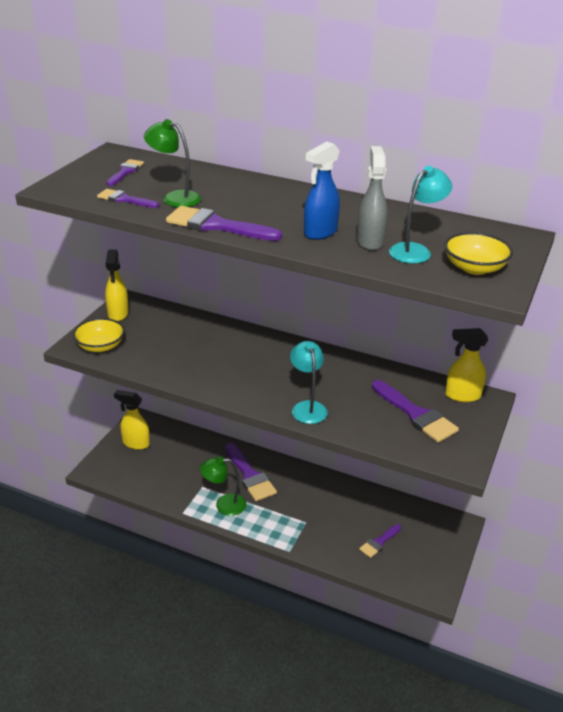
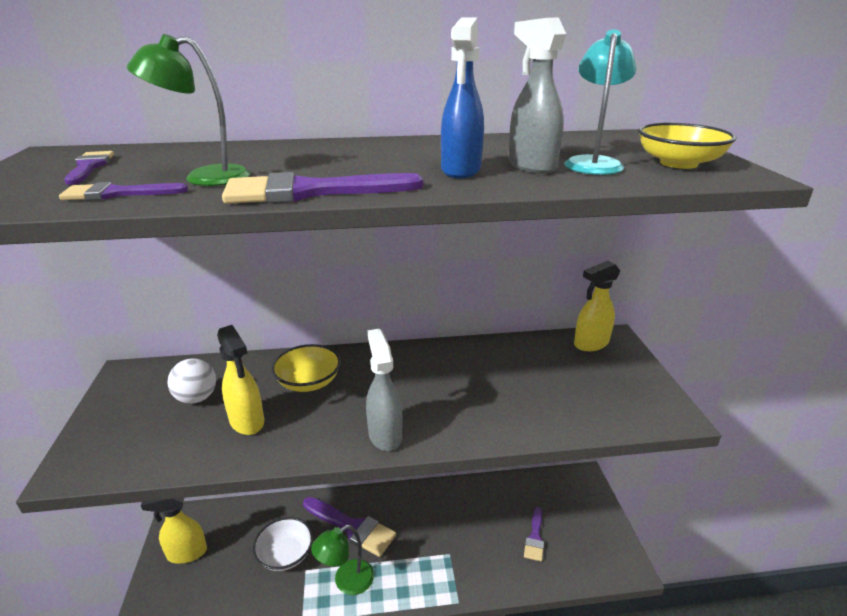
camera: 30 degrees left, 5 degrees down
(100, 346) = (116, 451): yellow bowl -> yellow bowl (308, 382)
(118, 314) = (120, 395): yellow spray bottle -> yellow spray bottle (247, 422)
(158, 331) = (196, 398): none -> white ball
(195, 471) = (285, 554): none -> white bowl
(252, 396) = (385, 434): none -> grey spray bottle
(307, 407) = (461, 421): turquoise lamp -> none
(416, 415) = (575, 381): purple brush -> none

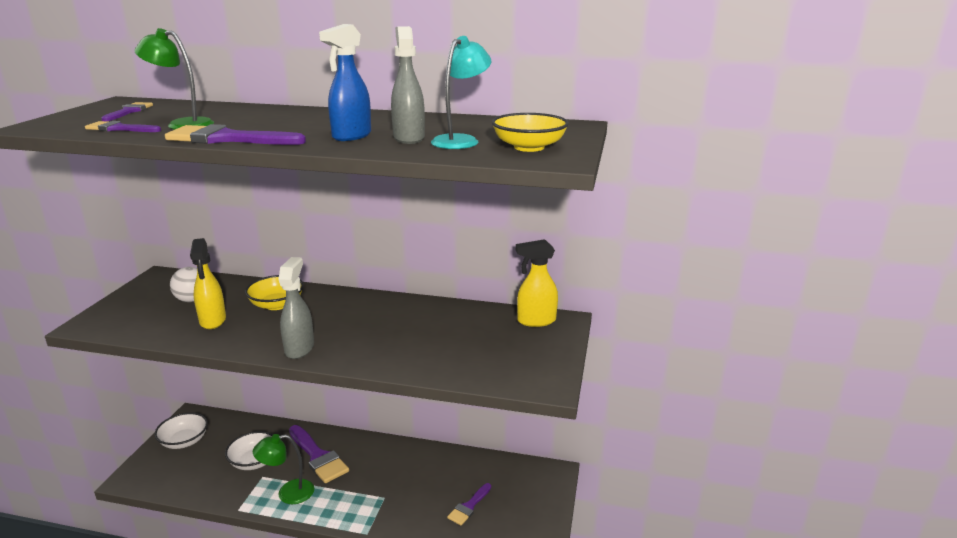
camera: 20 degrees right, 5 degrees down
(186, 553) = (184, 441): yellow spray bottle -> white bowl

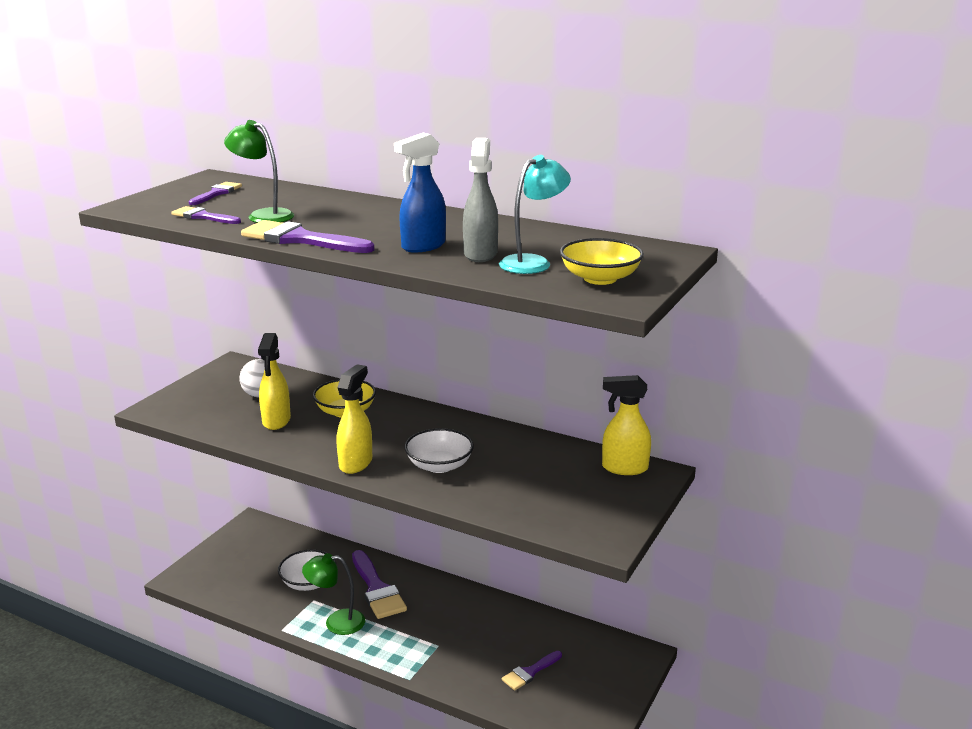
camera: 15 degrees right, 0 degrees up
(184, 441) = (240, 549): white bowl -> white bowl (439, 465)
(299, 348) = (356, 463): grey spray bottle -> yellow spray bottle

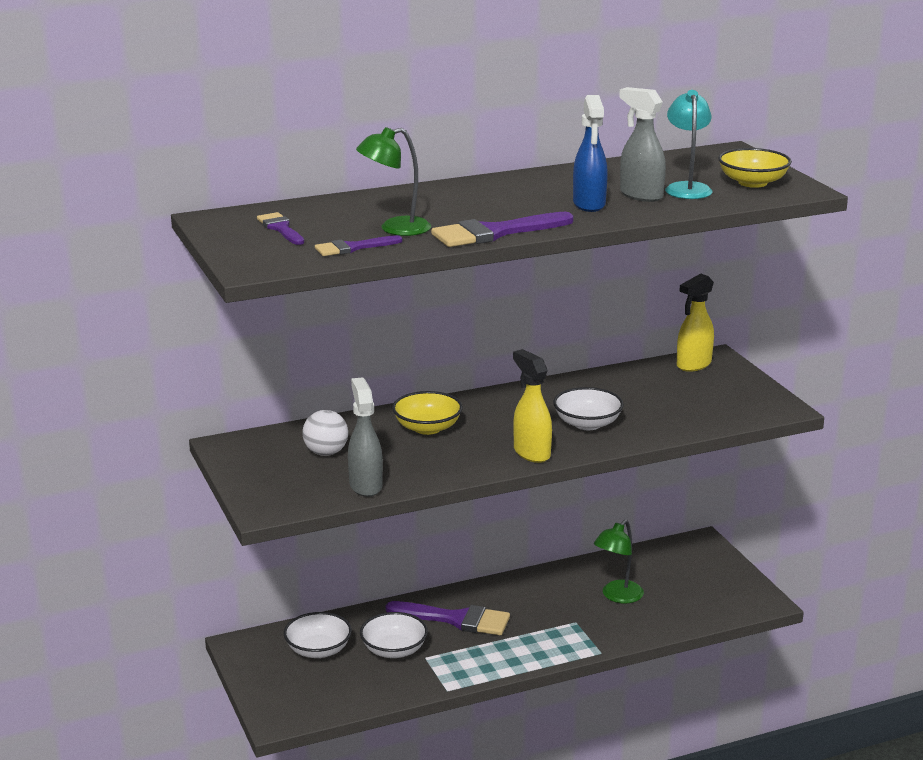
camera: 50 degrees left, 0 degrees up
(226, 426) = (365, 485): none -> grey spray bottle
(276, 421) = (395, 461): yellow spray bottle -> none
(276, 553) = (318, 650): none -> white bowl
(336, 622) = (476, 658): green lamp -> green lamp (617, 596)
(530, 672) = (662, 596): purple brush -> none

